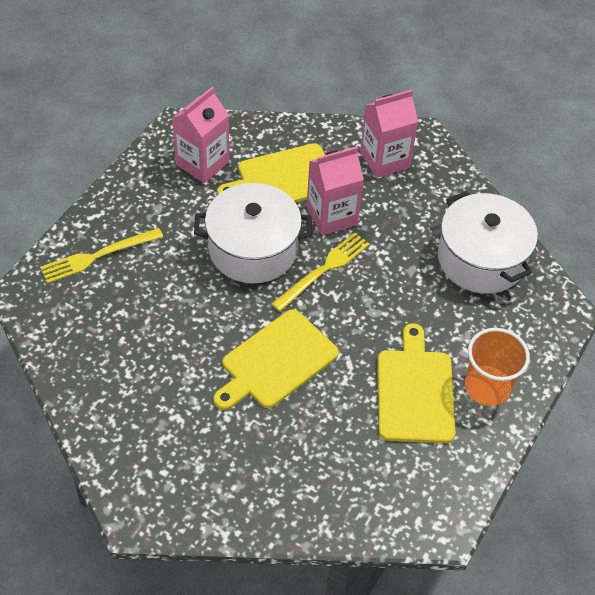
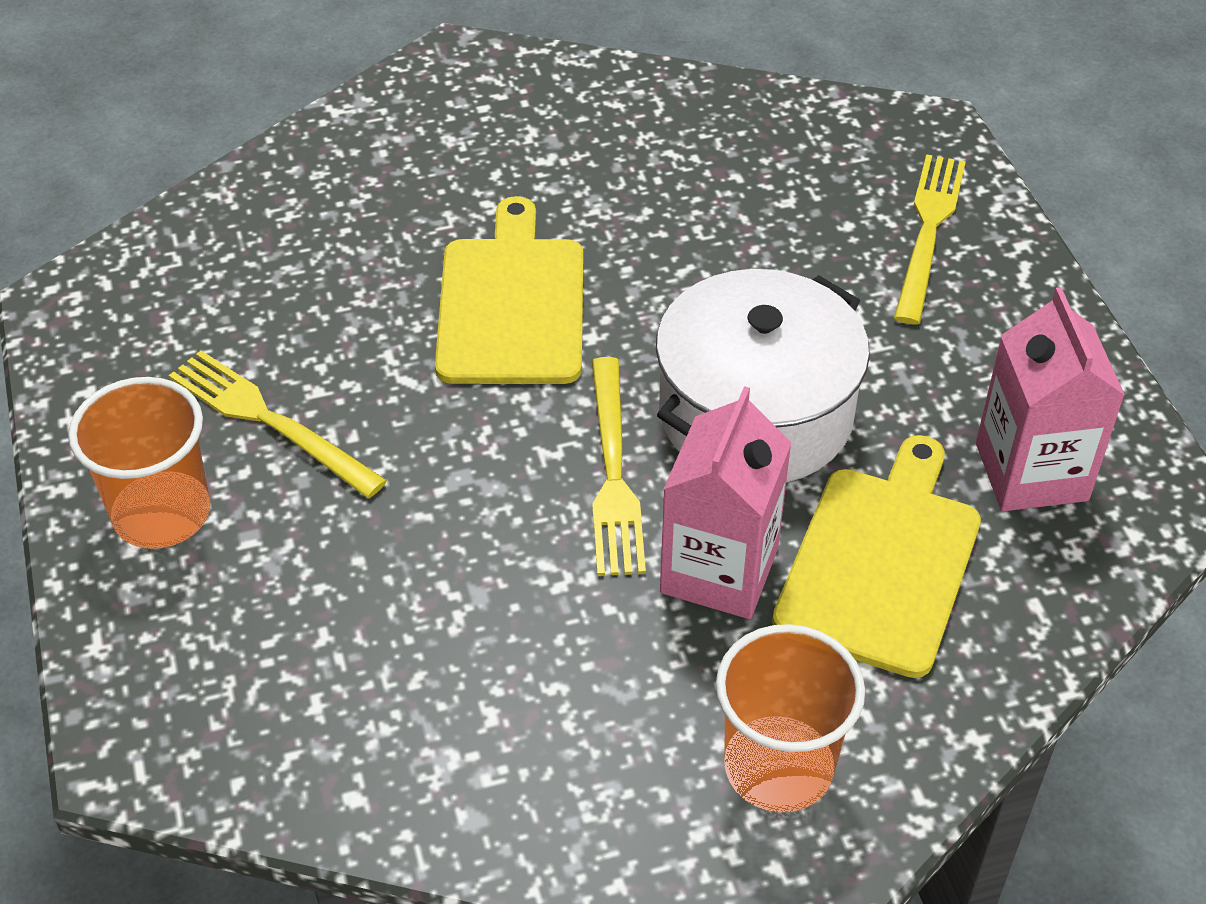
camera: 135 degrees right, 5 degrees down
(384, 160) = (778, 767): pink carton -> orange cup
(415, 391) = (270, 421): yellow cutting board -> yellow fork
(481, 259) = (380, 722): white pot -> none

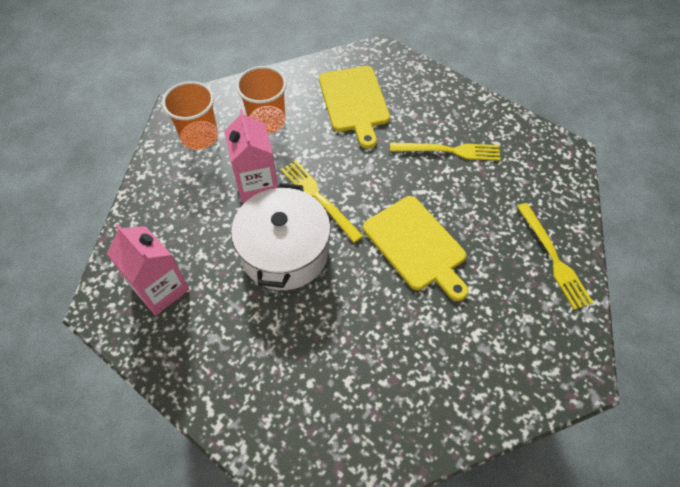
camera: 145 degrees right, 10 degrees up
(162, 513) = (446, 106): orange cup -> orange cup (267, 121)
(881, 562) = (202, 218): yellow cutting board -> yellow cutting board (354, 102)
(928, 231) = (268, 404): yellow fork -> yellow fork (553, 258)

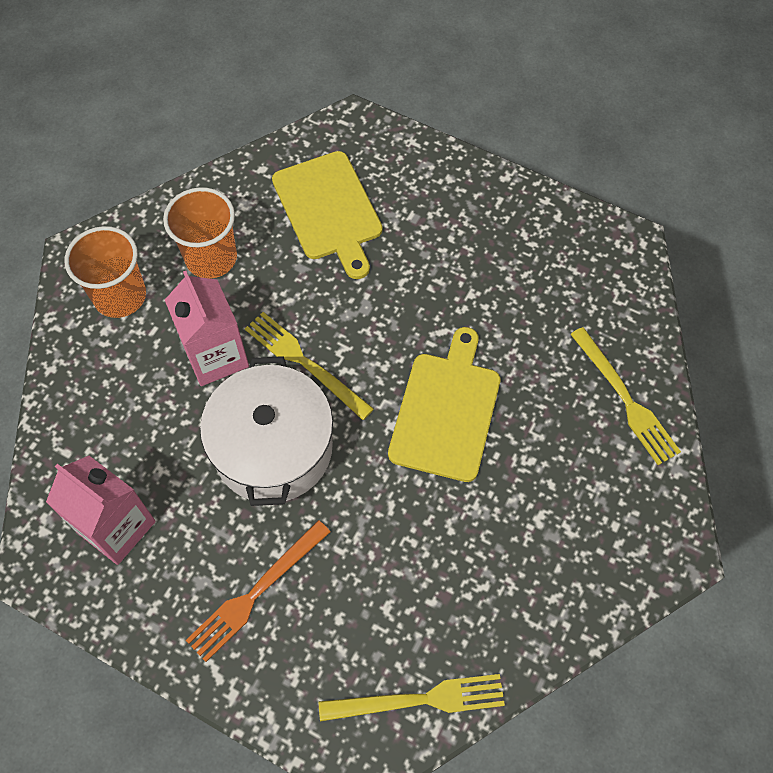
camera: 10 degrees left, 5 degrees up
(251, 353) = (256, 593): none -> orange fork
(416, 246) = (446, 410): yellow cutting board -> yellow cutting board turned 120 degrees counterclockwise
(449, 151) = (470, 266): yellow fork -> yellow fork (419, 700)

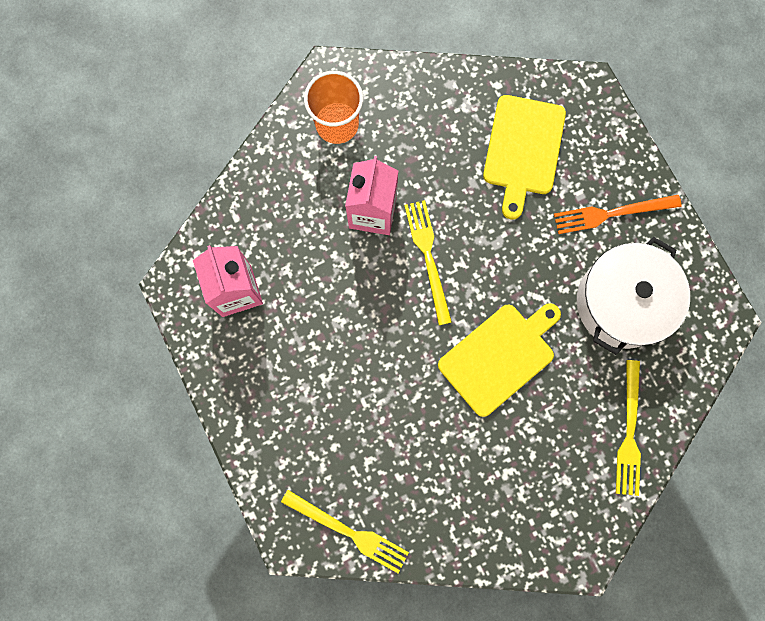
camera: 35 degrees right, 15 degrees up
(211, 258) = (416, 134): orange cup -> none
(256, 593) = (294, 394): orange fork -> orange fork (612, 213)
(273, 448) = (367, 304): white pot -> white pot (622, 303)

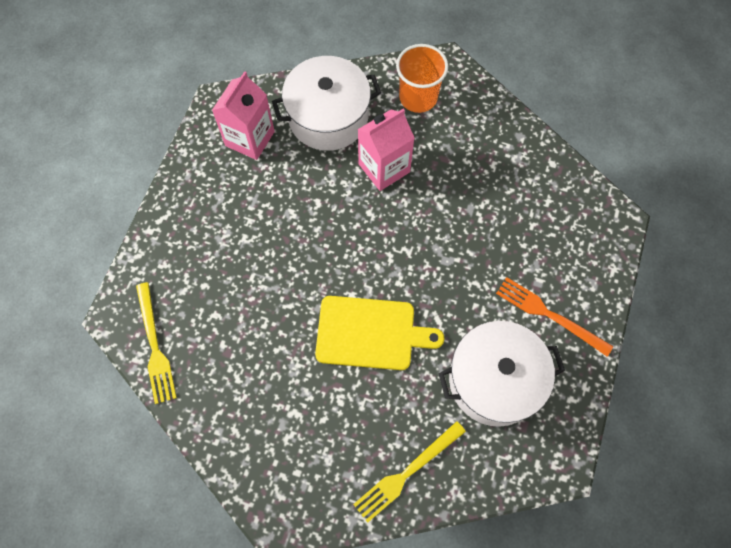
camera: 45 degrees right, 10 degrees down
(281, 210) = (328, 117): none -> white pot
(428, 257) = (390, 227): yellow fork -> none
(523, 150) = (527, 218): yellow cutting board -> none

